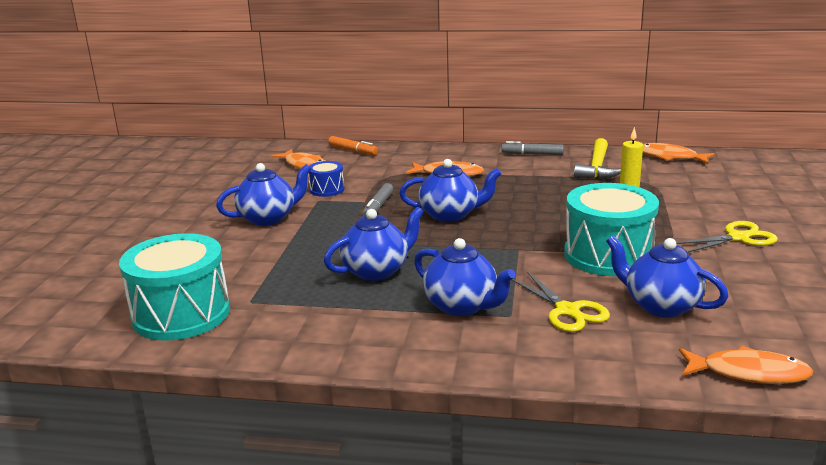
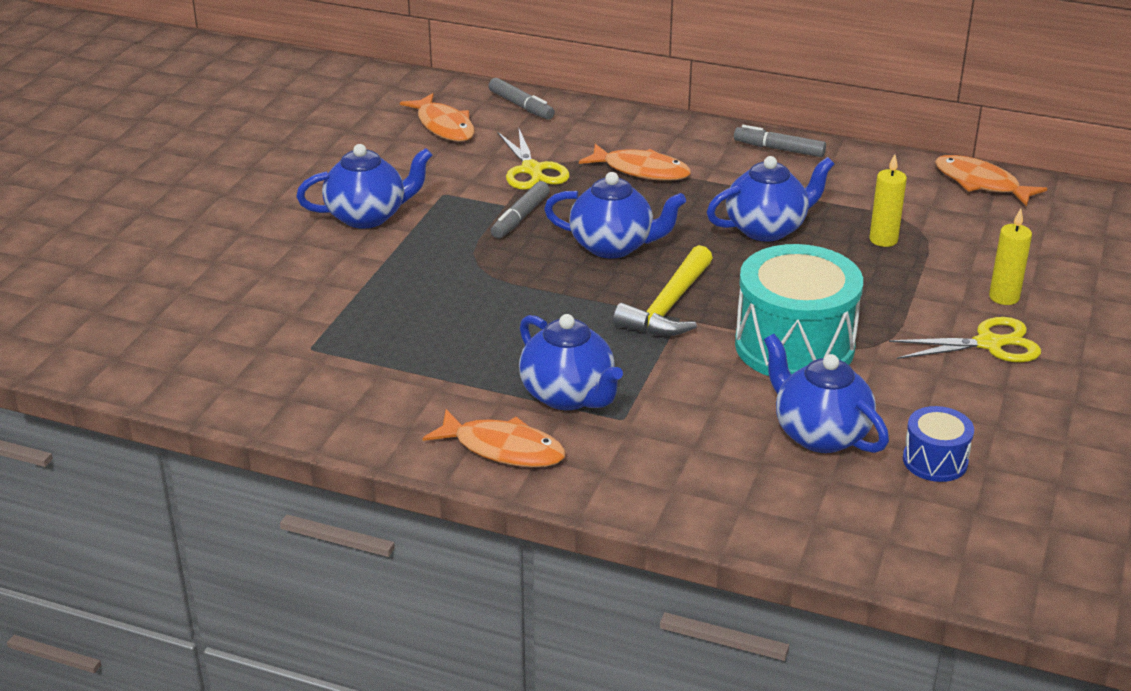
camera: 10 degrees right, 10 degrees up
(181, 314) = (224, 354): turquoise drum -> none
(327, 189) = (461, 176): blue drum -> blue drum (935, 461)
(353, 151) = (521, 106): orange marker -> grey marker
(376, 271) = (481, 325): blue teapot -> blue teapot (767, 229)
(567, 311) = (697, 423): yellow scissors -> yellow scissors (532, 170)
(597, 168) = (861, 189): yellow hammer -> yellow hammer (668, 307)
(728, 212) = (1004, 297): none -> yellow candle
(748, 373) = (872, 544): orange fish -> orange fish (503, 449)

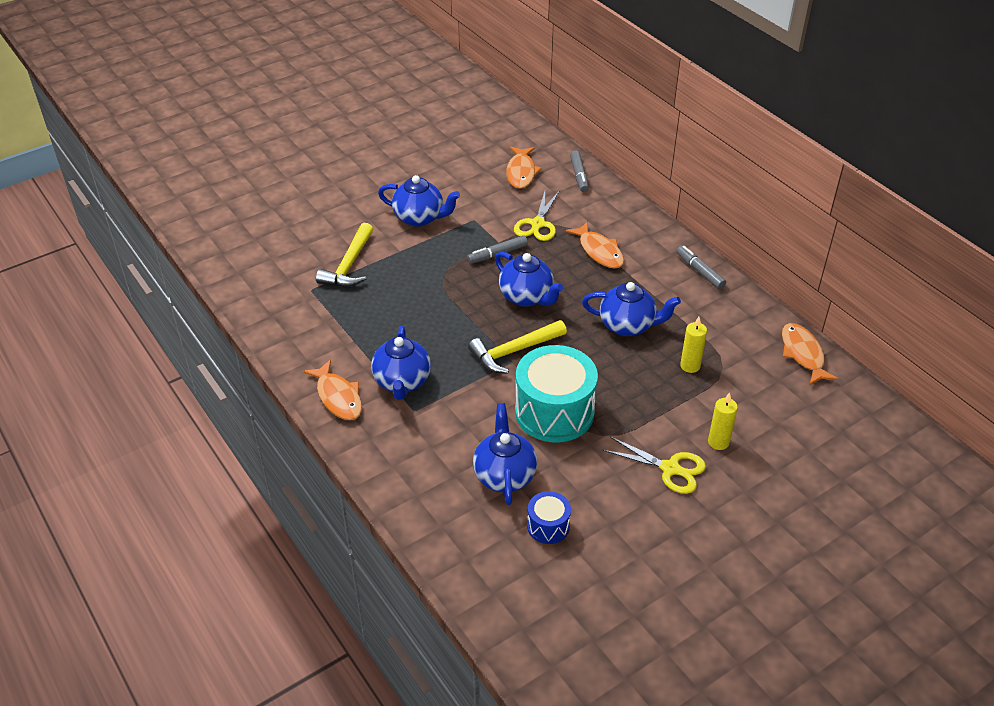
camera: 35 degrees right, 10 degrees up
(333, 301) = (349, 265): none -> yellow hammer

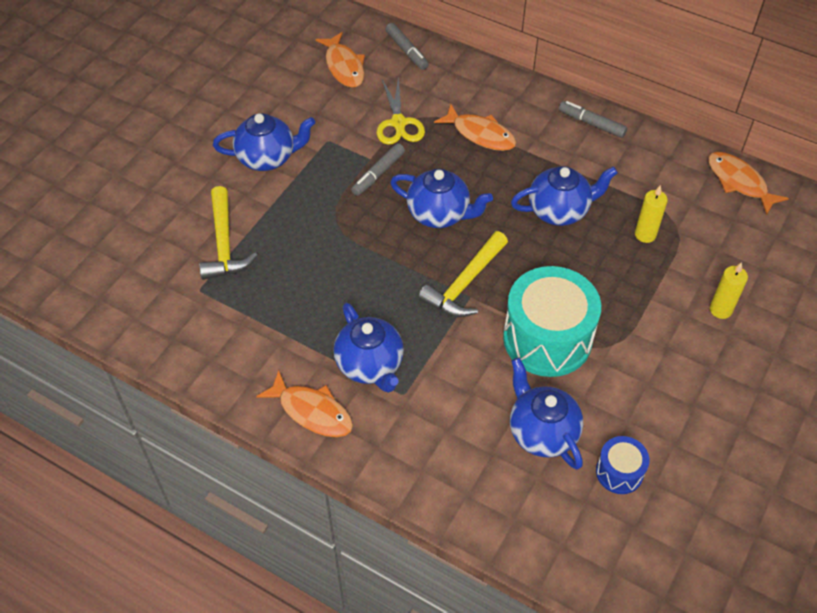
camera: 25 degrees left, 10 degrees up
(670, 469) = (694, 358): yellow scissors -> none

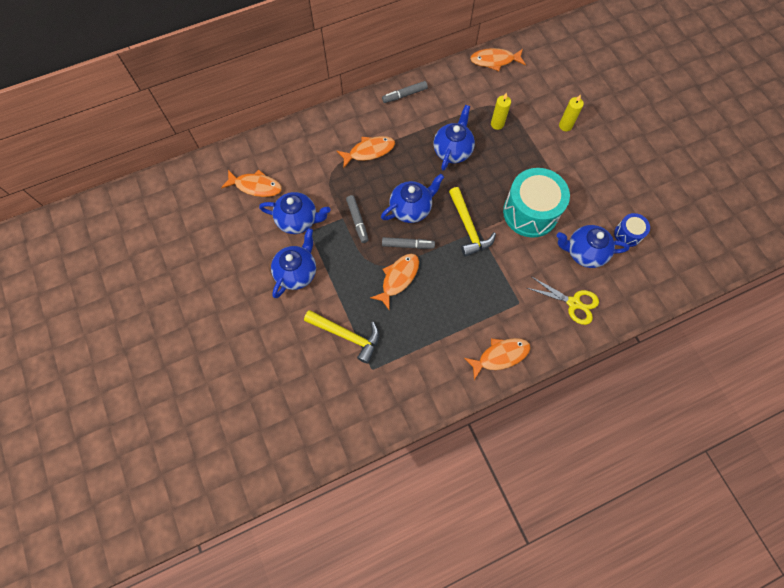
camera: 55 degrees left, 15 degrees up
(335, 252) = (398, 278): none -> orange fish
(370, 365) = (489, 308): blue teapot -> blue teapot (298, 220)
(398, 123) = (327, 186): yellow scissors -> yellow scissors (573, 303)
(406, 51) = (272, 146): grey marker -> grey marker (408, 245)

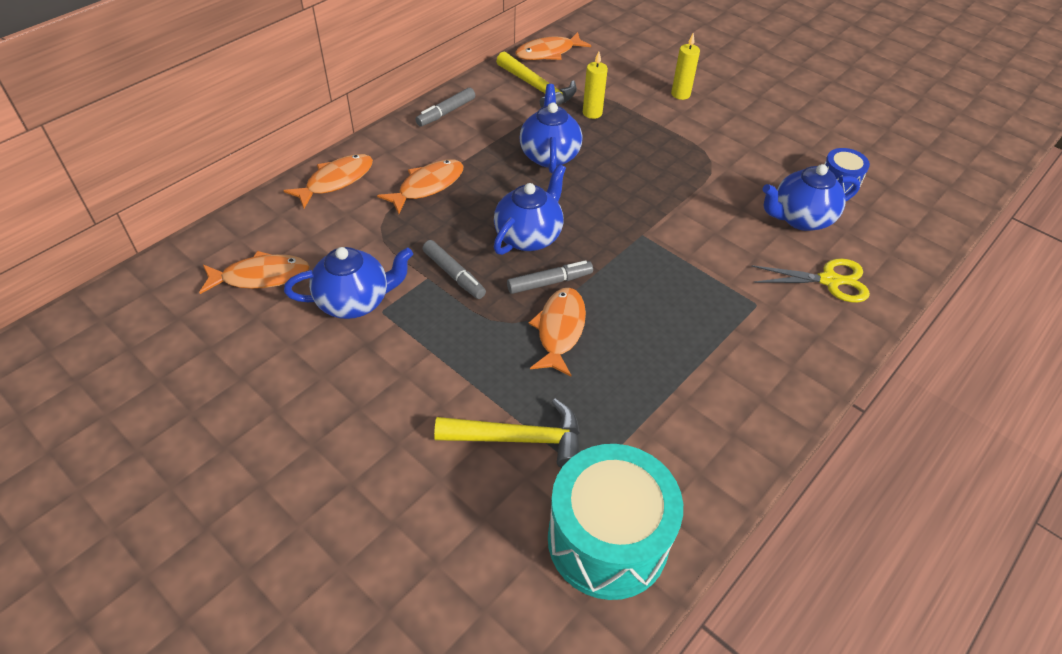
camera: 25 degrees left, 20 degrees down
(297, 272) = (386, 375): blue teapot -> none
(468, 227) = (626, 235): yellow hammer -> yellow hammer (538, 89)
(500, 356) = (777, 382): orange fish -> orange fish (336, 181)
(530, 212) = (699, 194): turquoise drum -> turquoise drum (607, 540)

